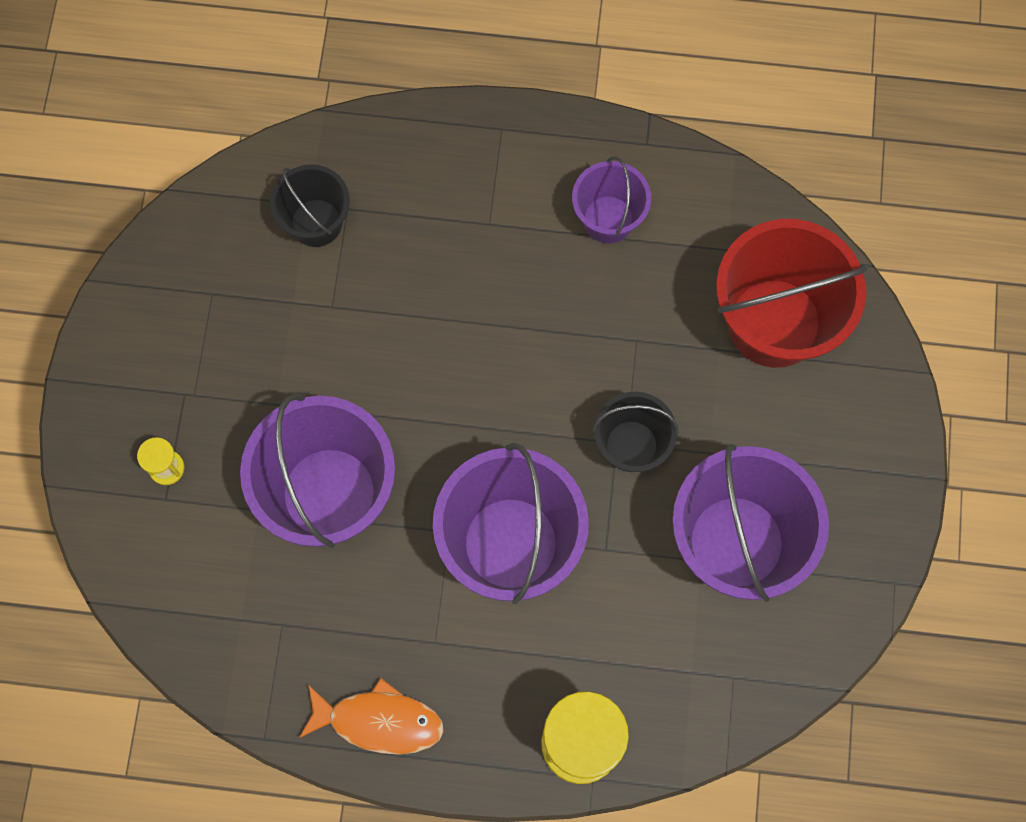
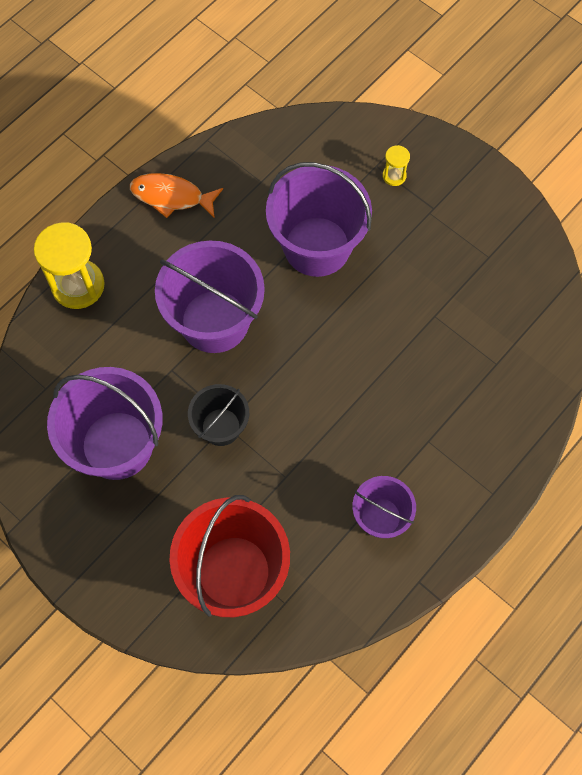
camera: 125 degrees right, 5 degrees down
(316, 223) = (498, 340): black bucket -> none
(379, 721) = (171, 196): orange fish -> orange fish turned 60 degrees clockwise

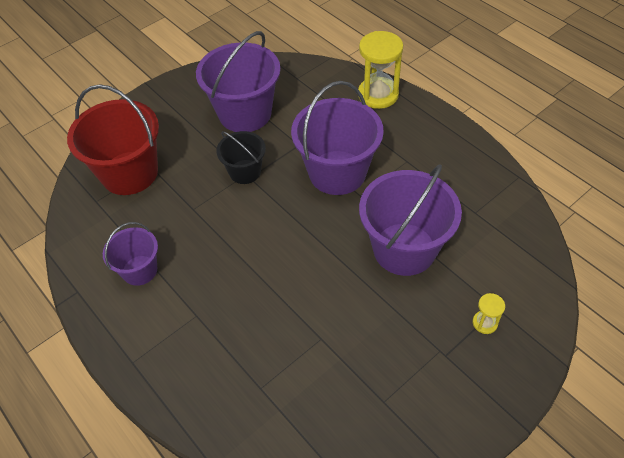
camera: 100 degrees right, 15 degrees down
(171, 196) = (458, 150): orange fish -> none

